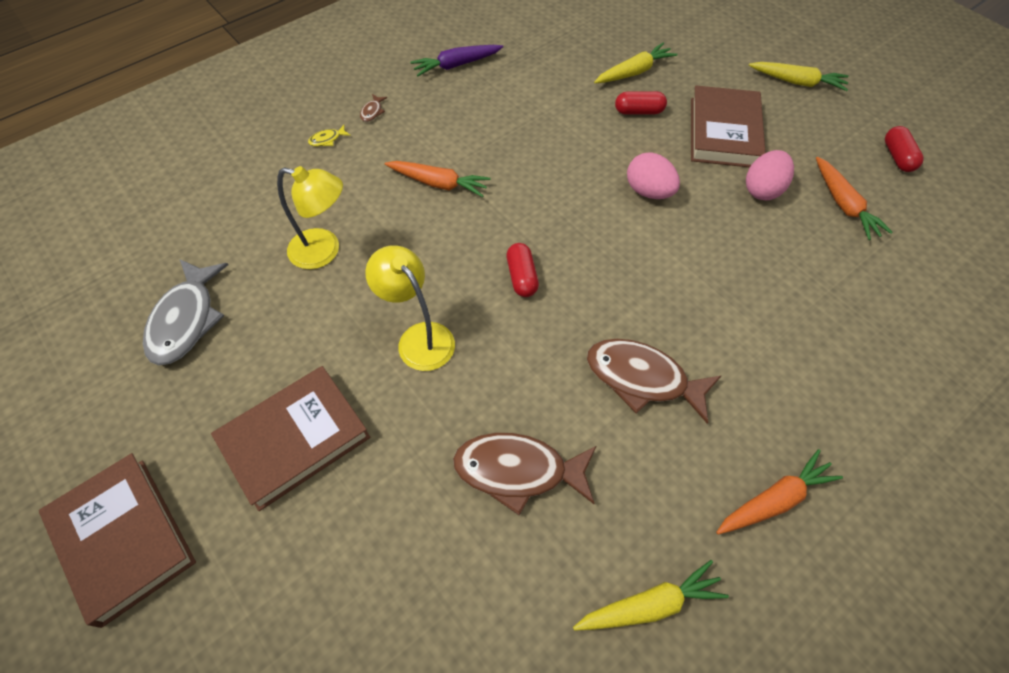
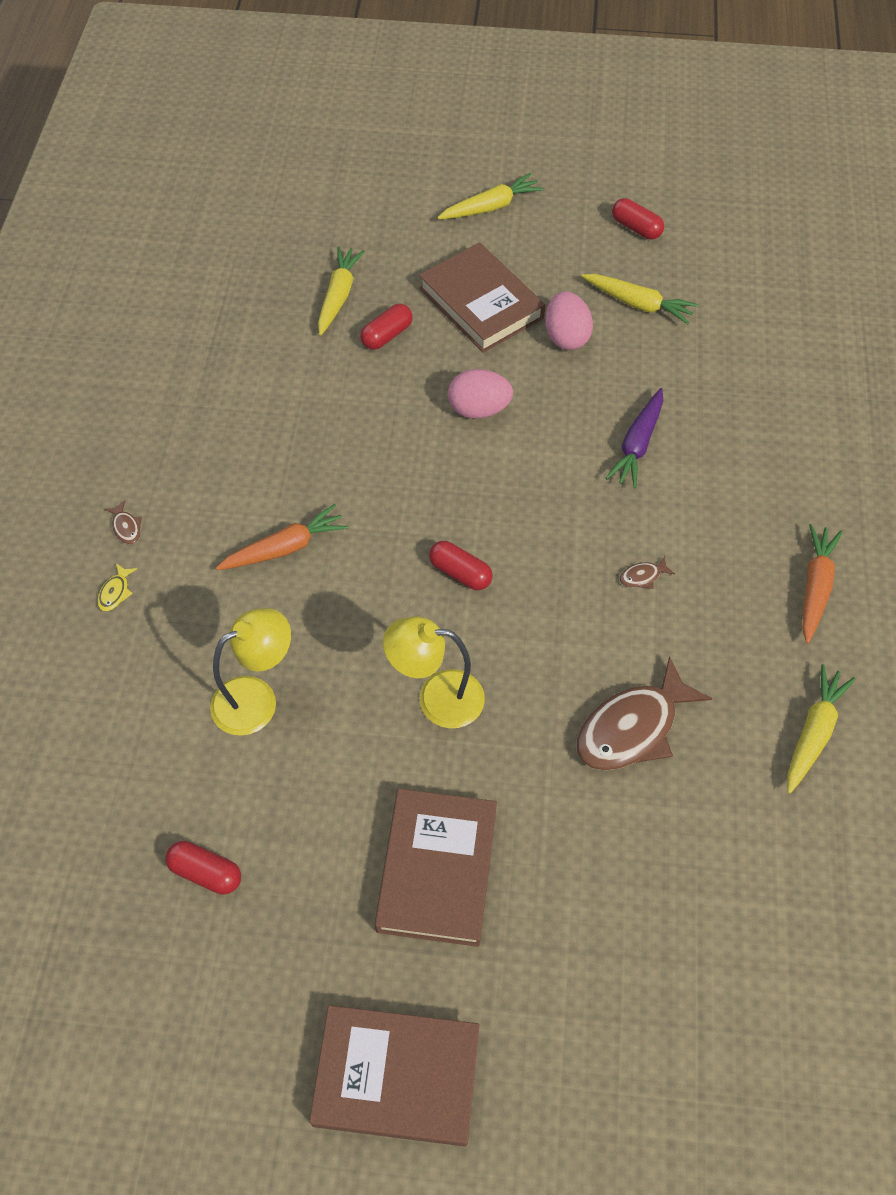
camera: 45 degrees left, 0 degrees up
(186, 320) = (206, 872): grey fish -> red capsule
(456, 65) = (153, 412): purple carrot -> purple carrot (637, 444)
(642, 379) = (642, 576): brown fish -> brown fish, size x0.40
(844, 204) = (638, 304): orange carrot -> yellow carrot

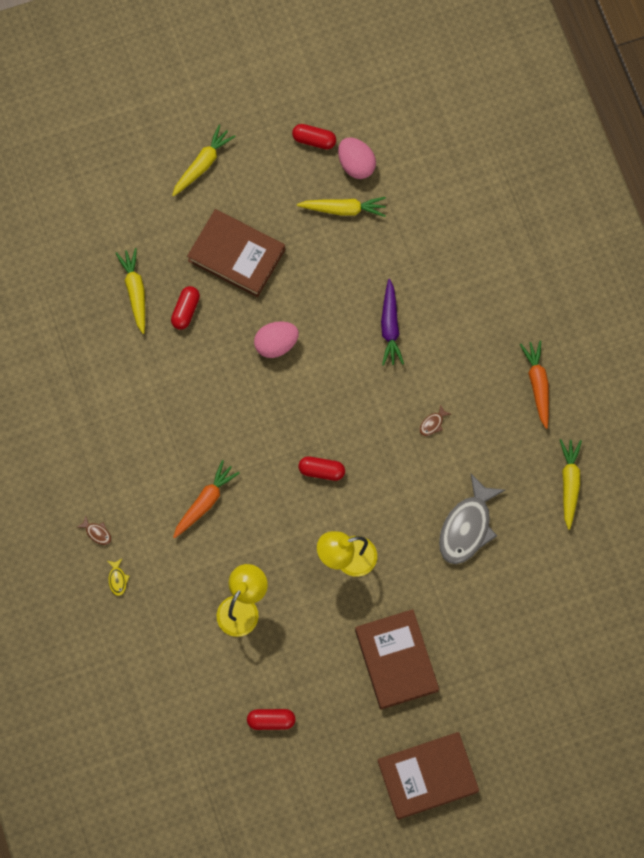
camera: 25 degrees left, 15 degrees up
(566, 337) = (307, 259): pink egg -> pink egg (356, 164)
(632, 728) = (467, 527): brown fish -> grey fish

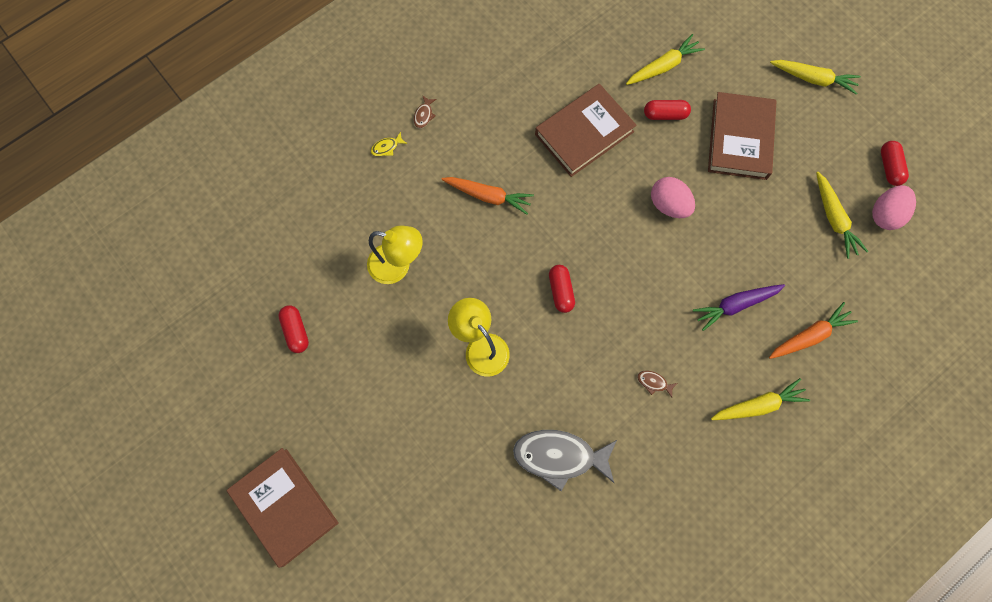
camera: 70 degrees right, 0 degrees up
(396, 660) = (395, 432): brown book -> brown book (584, 133)
(537, 384) = (742, 478): orange carrot -> orange carrot (809, 335)
(569, 483) = (649, 551): yellow carrot -> yellow carrot (758, 405)

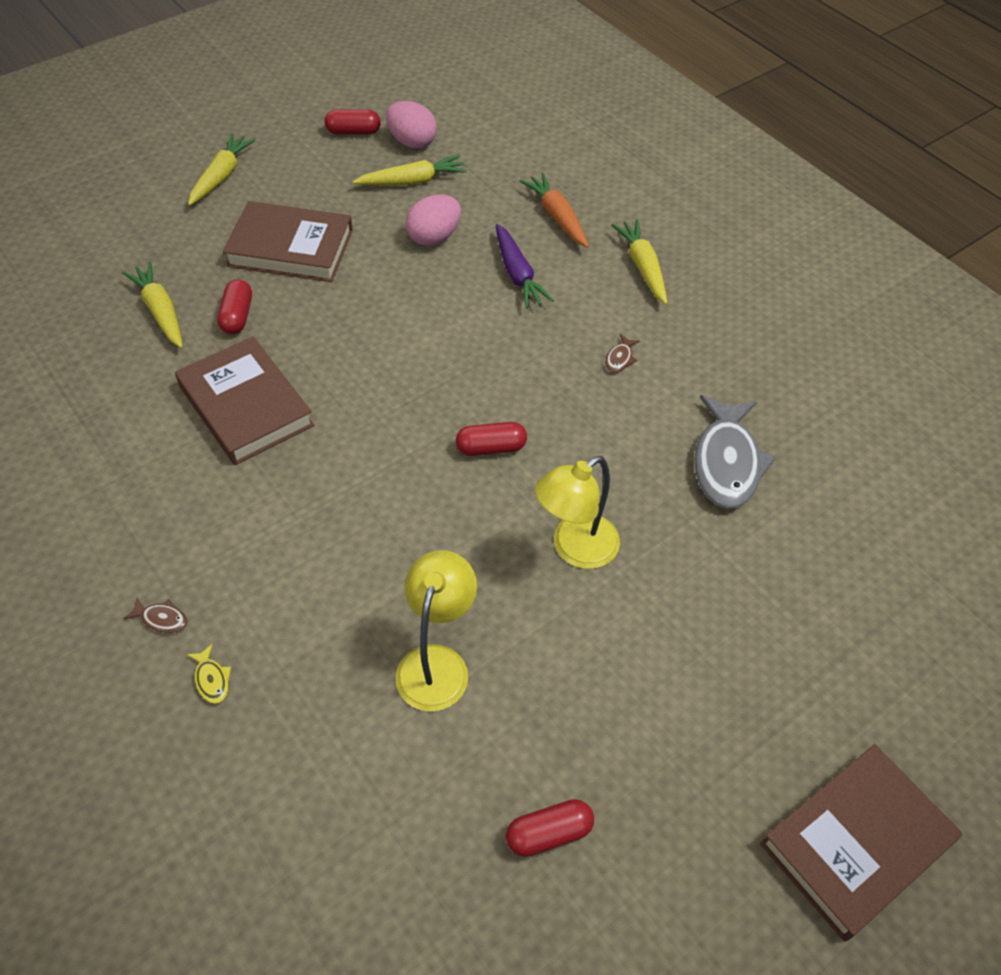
camera: 90 degrees left, 20 degrees down
(488, 196) = (329, 530): orange carrot -> none
(669, 205) = (374, 323): pink egg -> pink egg (434, 237)

